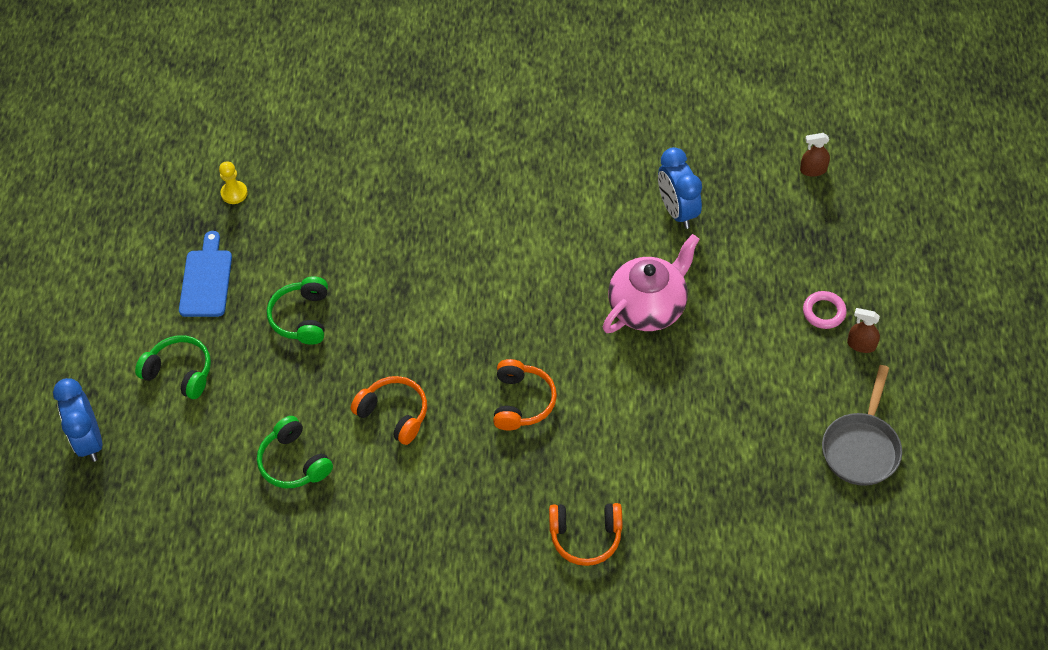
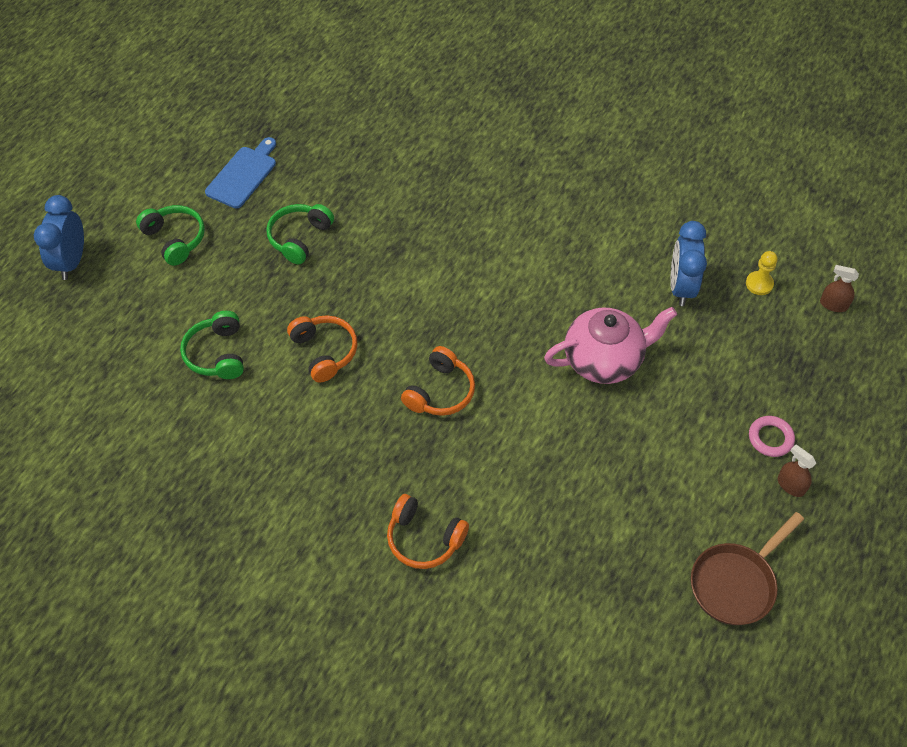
camera: 25 degrees right, 0 degrees up
(234, 193) = (309, 116): yellow pawn -> yellow pawn (759, 284)
(861, 447) = (736, 583): grey pan -> brown pan

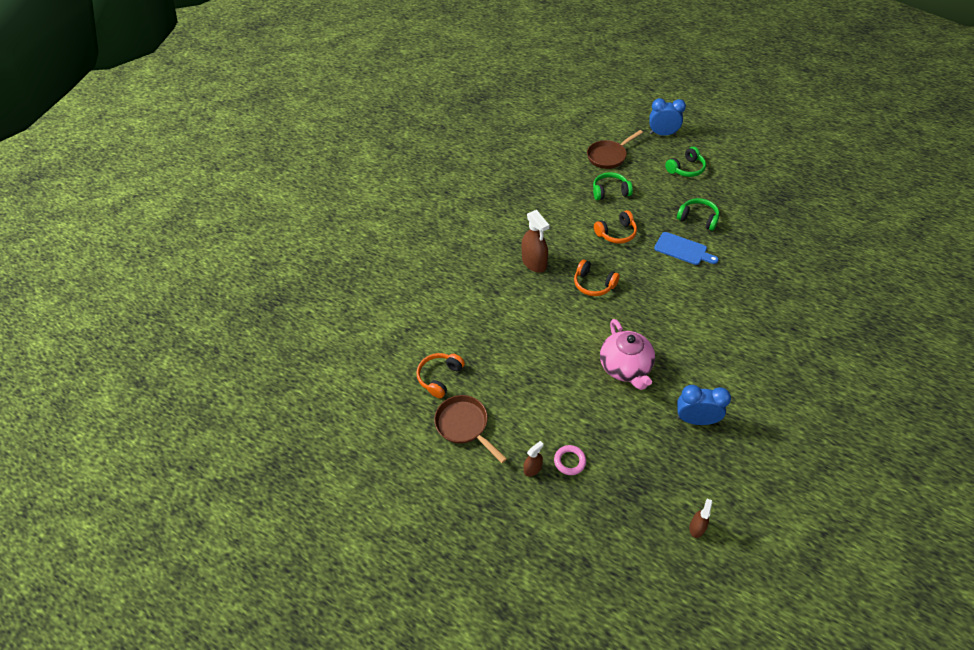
camera: 95 degrees right, 5 degrees down
(117, 350) = (608, 156): none -> brown pan
(243, 175) = (742, 191): blue cutting board -> blue cutting board (683, 249)
(388, 480) = (534, 262): none -> brown spray bottle
(424, 539) = (499, 278): orange headphones -> orange headphones (440, 377)
(759, 284) = (708, 474): yellow pawn -> none

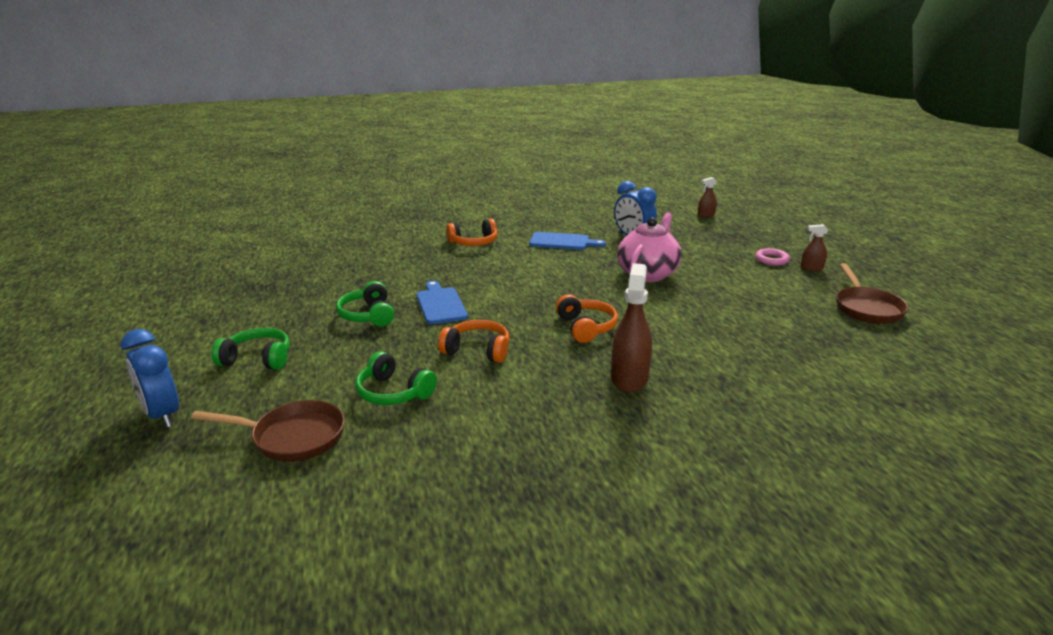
camera: 140 degrees left, 25 degrees down
(440, 377) = (875, 346): orange headphones -> orange headphones (474, 242)
(728, 370) = (562, 242): none -> blue cutting board

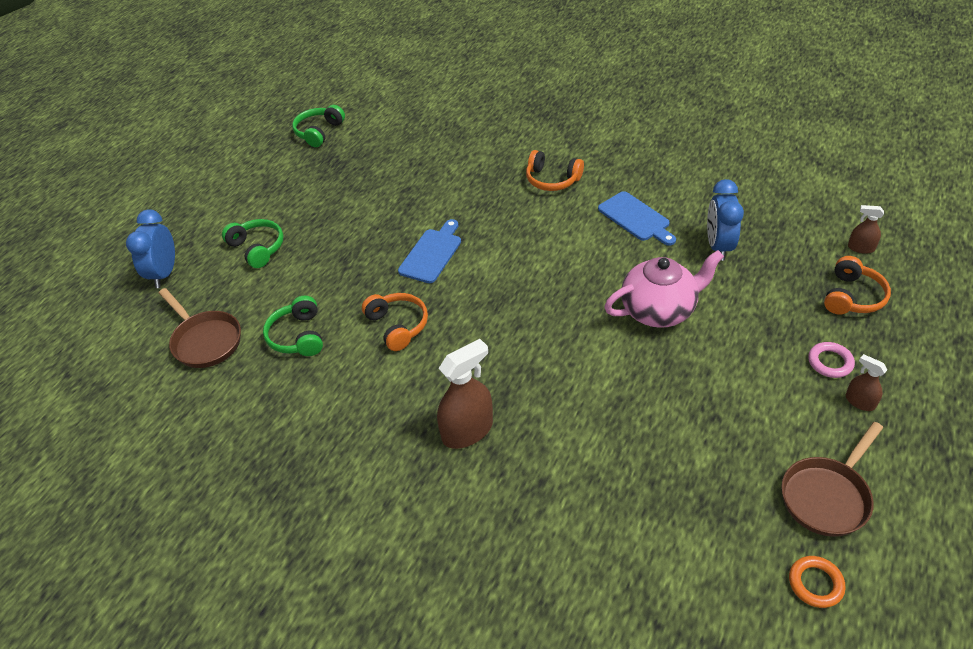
camera: 45 degrees right, 20 degrees up
(368, 315) = (369, 238): green headphones -> green headphones (319, 132)
(586, 327) = (509, 350): orange headphones -> orange headphones (852, 297)
(926, 343) = (815, 583): none -> orange ring

